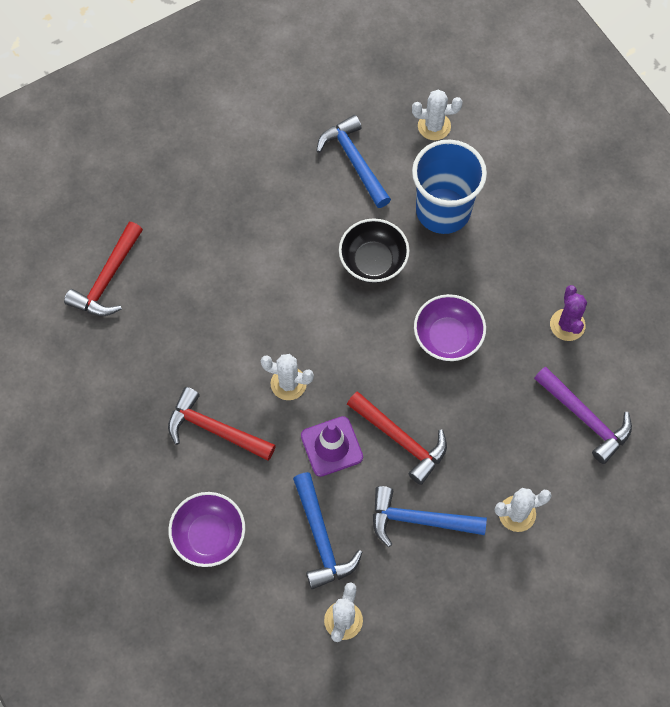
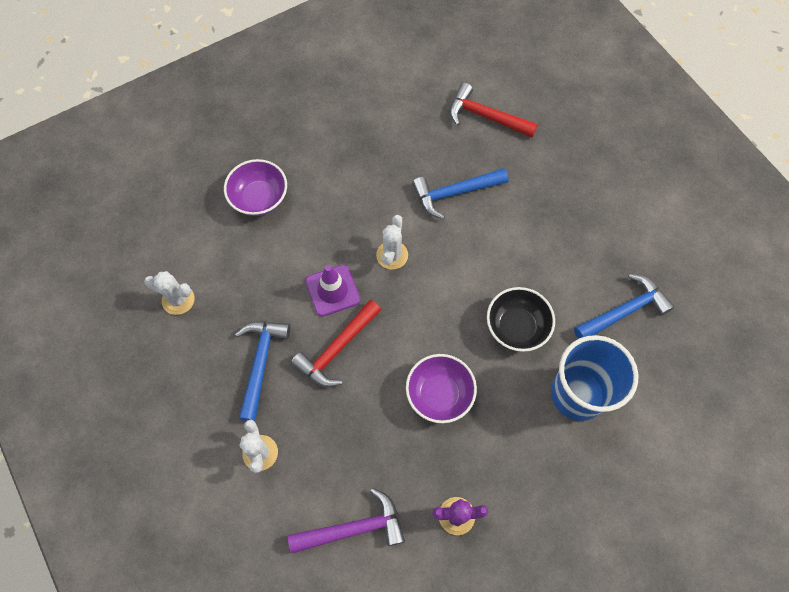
camera: 90 degrees right, 0 degrees up
(214, 429) = (351, 199): red hammer -> none
(321, 538) = (250, 282): blue hammer -> blue hammer (454, 193)
(434, 126) = (675, 388): white cactus -> none
(585, 418) = (354, 528): purple hammer -> purple hammer turned 150 degrees counterclockwise

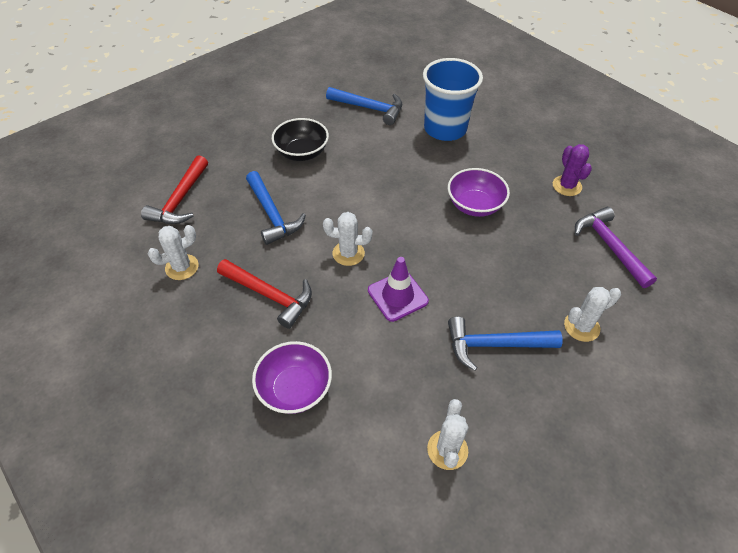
camera: 100 degrees left, 15 degrees down
(337, 349) = (458, 282): red hammer -> red hammer (270, 295)
(400, 120) = (182, 267): none -> white cactus
(516, 327) = (400, 164): black bowl -> black bowl (302, 152)
(624, 310) = (369, 108): blue hammer -> blue hammer turned 150 degrees clockwise

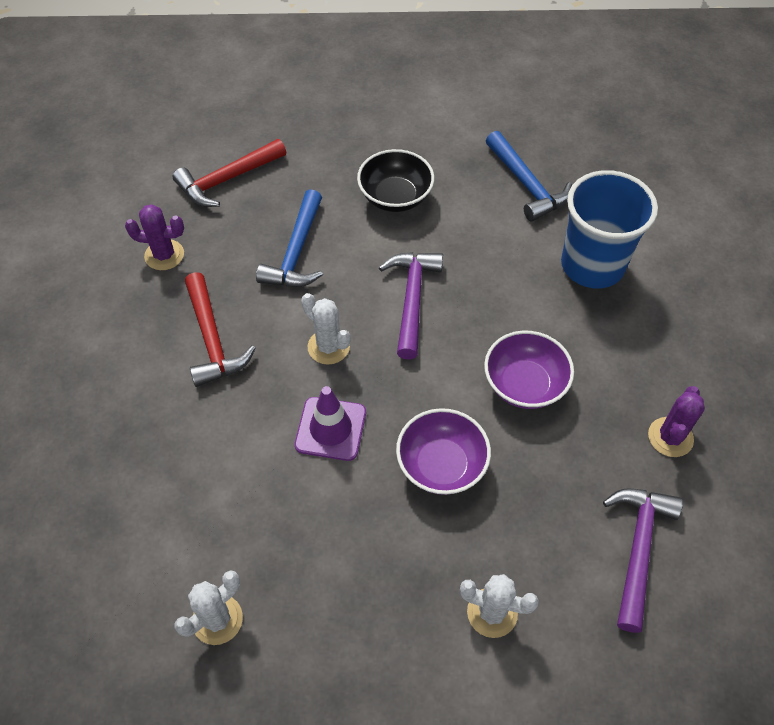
camera: 40 degrees right, 5 degrees up
(182, 267) = (164, 255): white cactus -> purple cactus
(295, 389) = (146, 450): purple bowl -> purple bowl (441, 465)
(369, 199) = (412, 299): none -> purple hammer
(494, 345) = (373, 556): blue hammer -> none

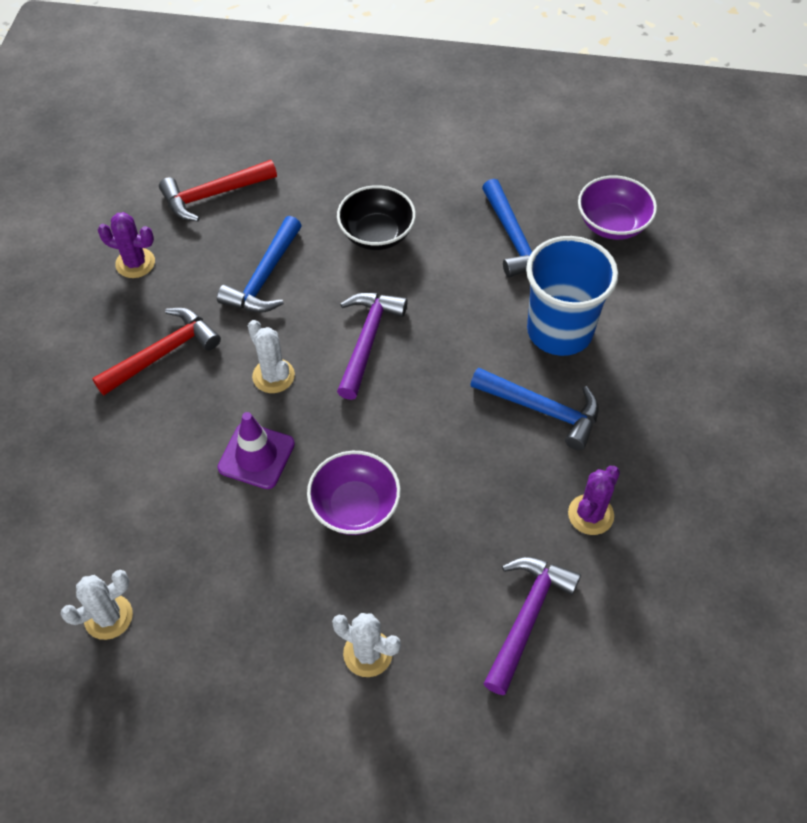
camera: 10 degrees right, 0 degrees up
(212, 340) = (163, 353): red hammer -> red hammer turned 120 degrees counterclockwise
(524, 384) = (457, 441): purple bowl -> purple bowl (612, 224)
(597, 342) = (543, 410): none -> blue hammer

